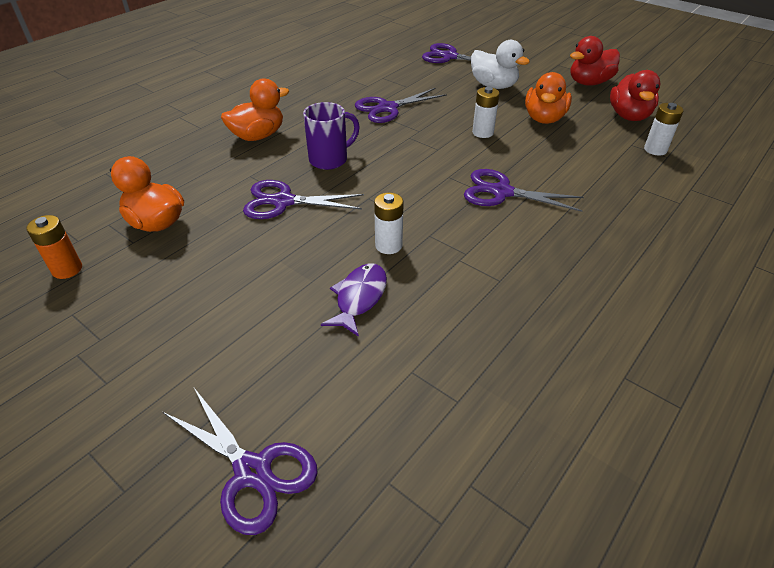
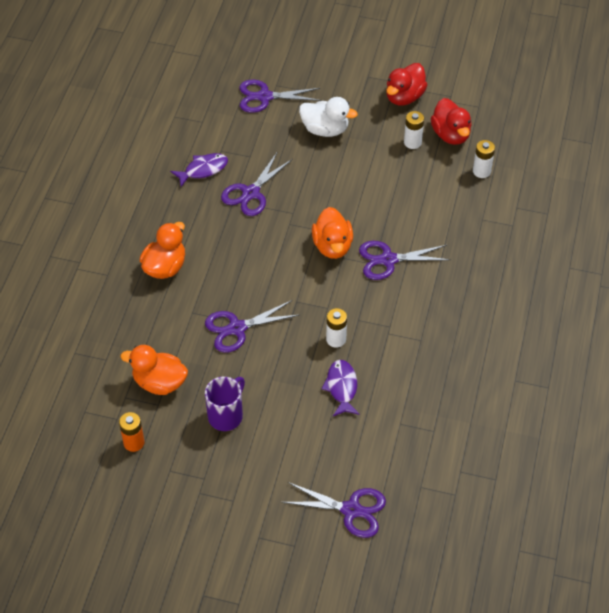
camera: 25 degrees left, 10 degrees up
(330, 159) = (242, 272): purple mug -> purple mug (226, 415)
(356, 84) = (203, 170): none -> purple fish
(482, 133) = (344, 197): white battery -> white battery (412, 142)
(544, 119) = (385, 162): orange duck -> orange duck (332, 246)

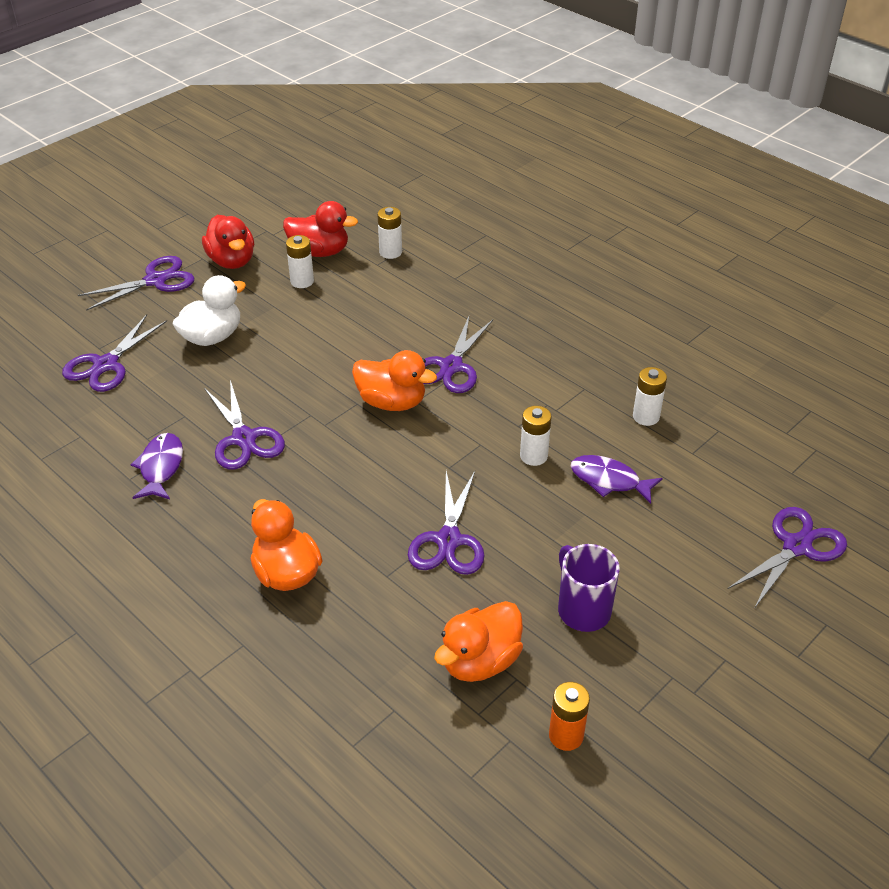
camera: 60 degrees left, 10 degrees down
(355, 73) = (155, 280): none -> purple scissors
(417, 385) = (646, 417): none -> white battery

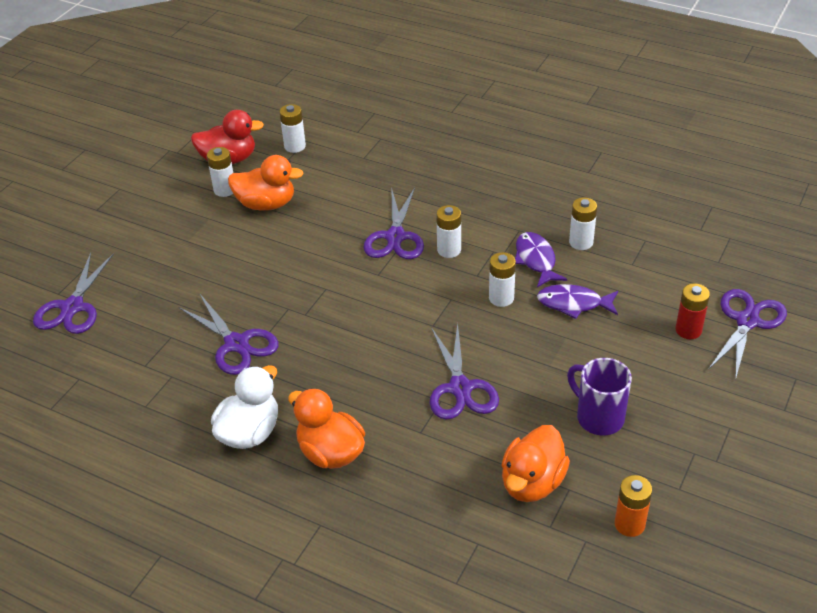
camera: 15 degrees left, 0 degrees up
(155, 280) = (83, 219): purple scissors -> none
(161, 467) = (170, 388): purple fish -> purple fish (536, 260)
(212, 337) = (163, 259): white duck -> white duck (249, 432)
(232, 261) = (149, 185): red duck -> none
(392, 402) = (357, 280): orange duck -> orange duck (266, 204)
(501, 393) = (449, 250): none -> white battery
(724, 540) = (688, 330): none -> red battery

